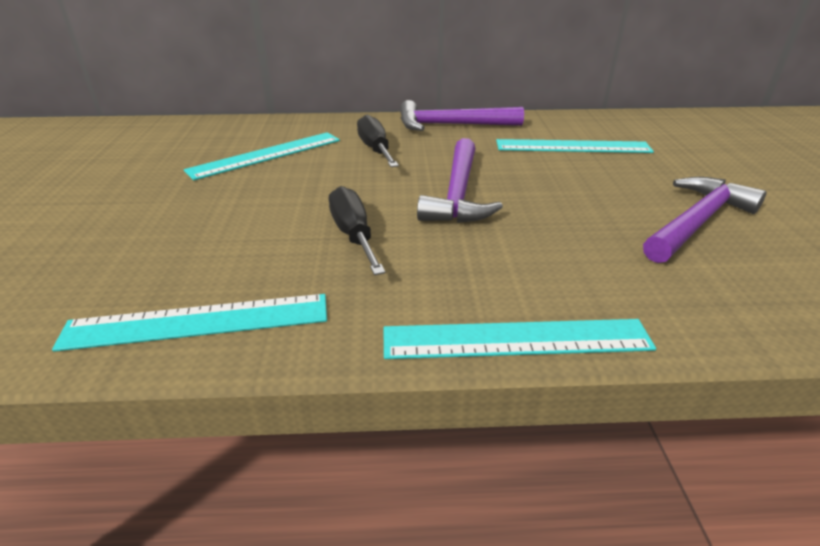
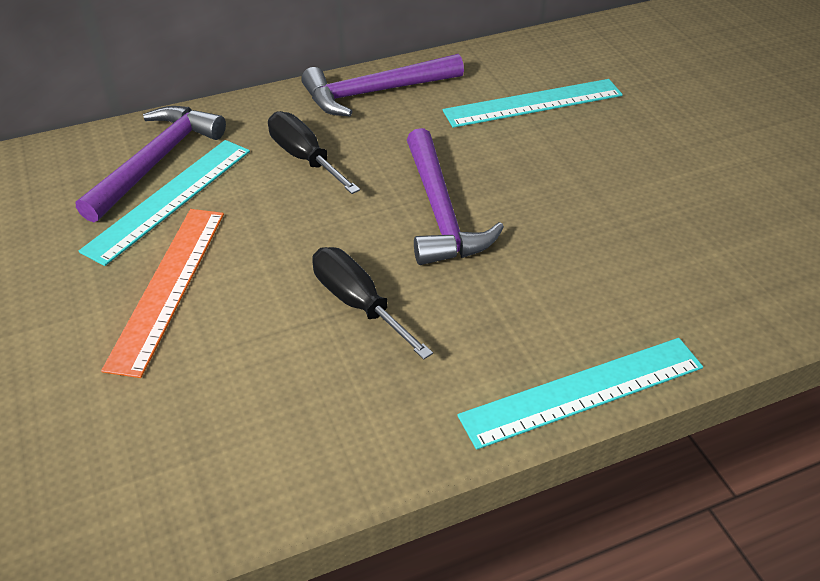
camera: 20 degrees left, 10 degrees up
(198, 322) = (266, 464): turquoise ruler -> none
(224, 198) = (168, 286): none -> orange ruler
(696, 222) = (694, 196): purple hammer -> purple hammer (156, 161)

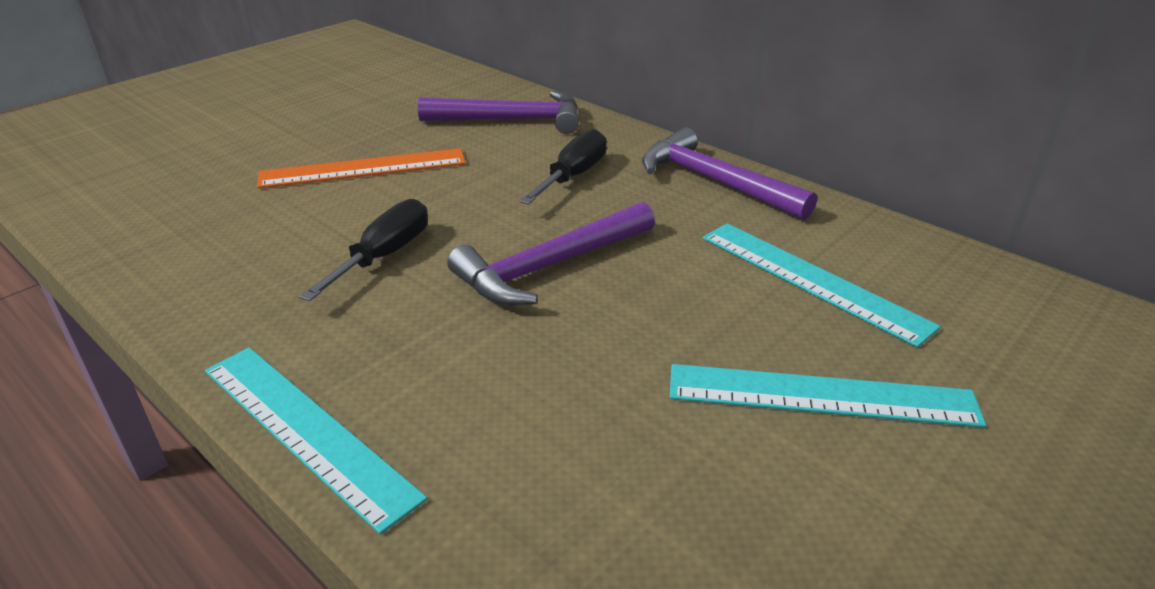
camera: 65 degrees right, 10 degrees down
(170, 199) = (469, 138): turquoise ruler -> turquoise ruler (821, 395)

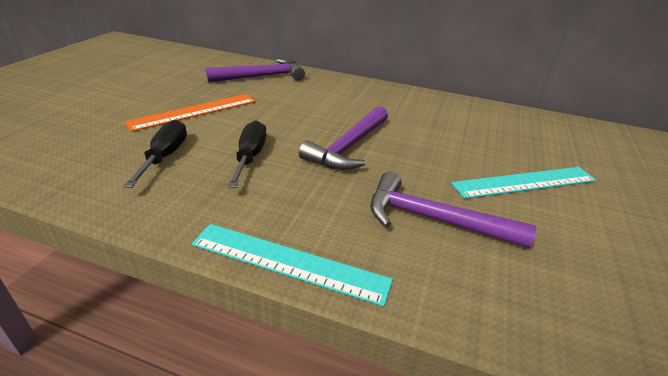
camera: 25 degrees left, 0 degrees up
(573, 176) = (320, 101): black screwdriver -> black screwdriver (165, 156)
(714, 182) = (393, 95): purple hammer -> purple hammer (434, 219)
(811, 280) = (475, 132): turquoise ruler -> none

